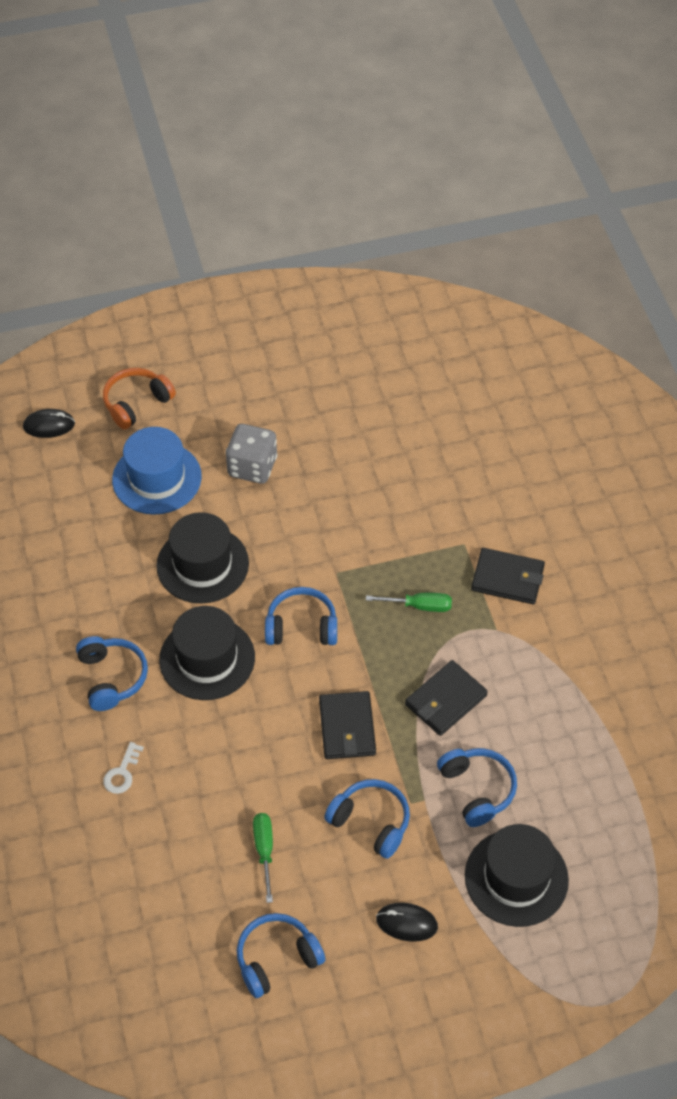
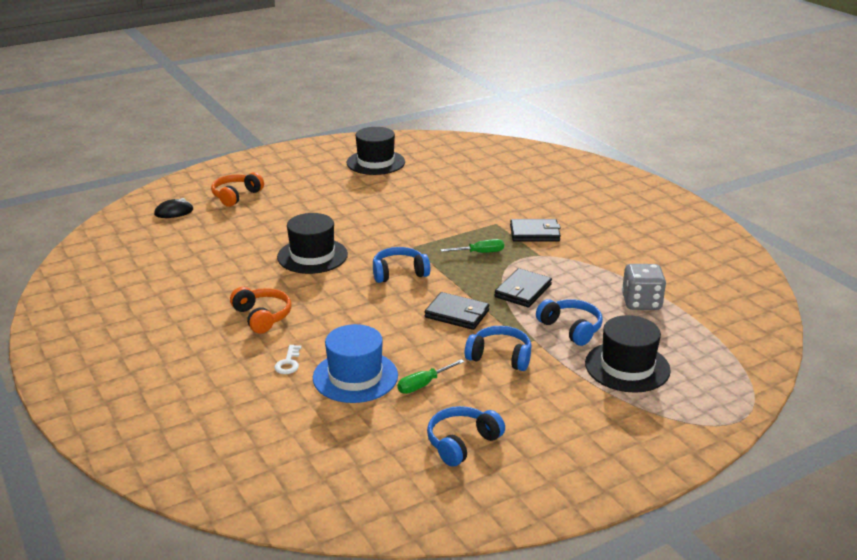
camera: 15 degrees left, 25 degrees down
(112, 677) = (262, 317): blue headphones -> orange headphones
(157, 478) = (263, 224): blue hat -> blue hat (355, 376)
(207, 658) = (334, 297): black hat -> black hat (375, 162)
(252, 467) = (331, 211): grey dice -> grey dice (641, 303)
(264, 850) = (423, 385): green screwdriver -> green screwdriver turned 105 degrees counterclockwise
(347, 727) = (457, 314): black wallet -> black wallet turned 45 degrees counterclockwise
(406, 923) = (557, 404): black mouse -> none

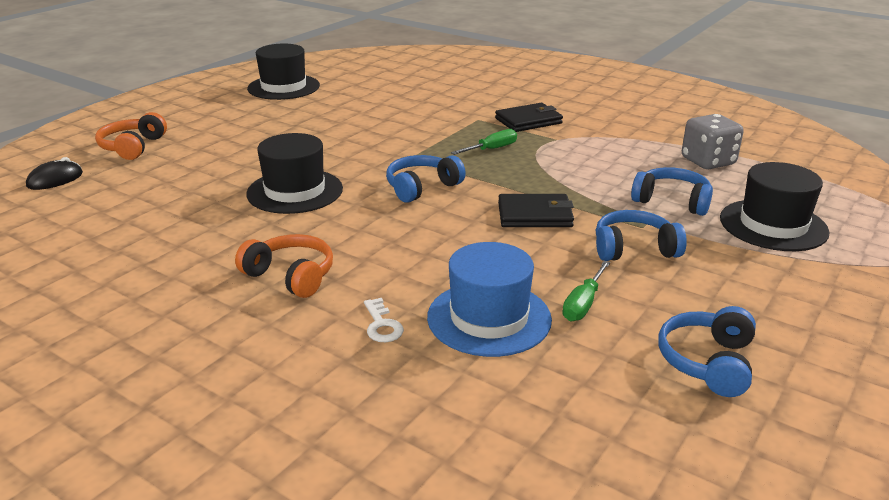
camera: 25 degrees left, 0 degrees up
(523, 291) = (579, 176): black wallet -> none

